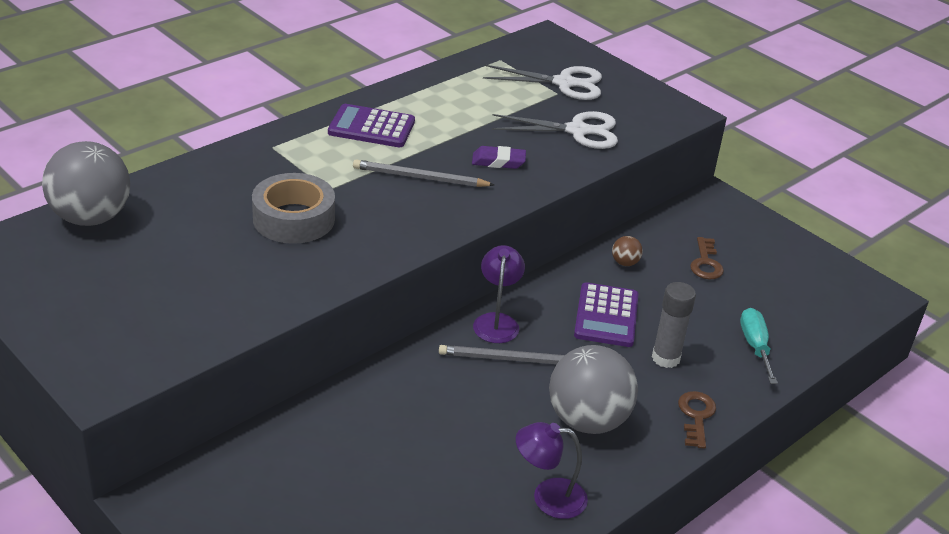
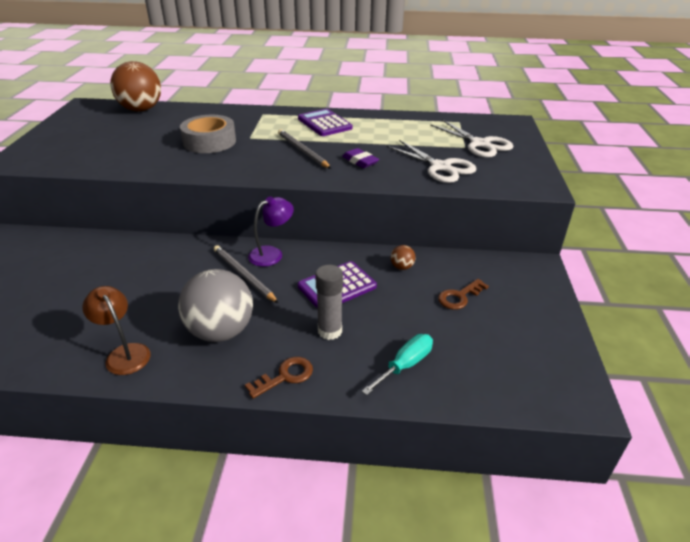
camera: 50 degrees right, 0 degrees up
(91, 217) = (141, 109): grey ball -> brown ball
(548, 497) = (124, 353): purple lamp -> brown lamp

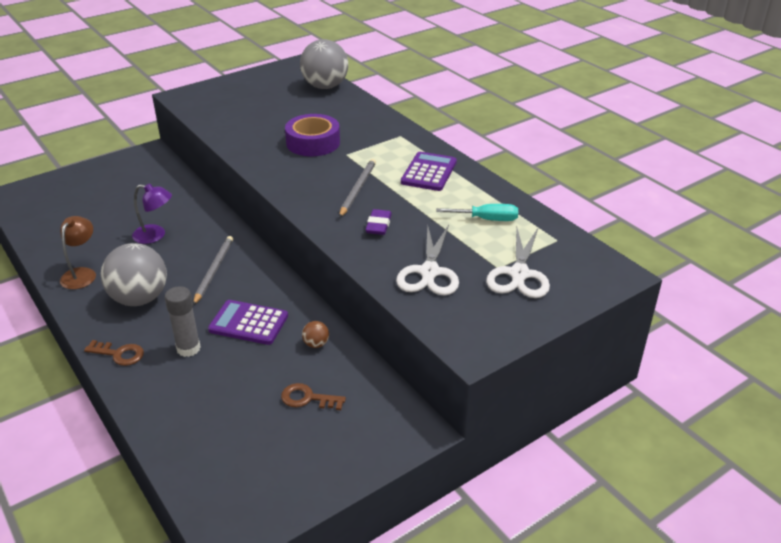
camera: 50 degrees right, 0 degrees up
(141, 109) = (325, 86): brown ball -> grey ball
(209, 141) = (313, 143): grey tape -> purple tape
(272, 254) = (256, 268): purple lamp -> purple lamp (155, 235)
(405, 365) = (184, 408): turquoise screwdriver -> turquoise screwdriver (487, 219)

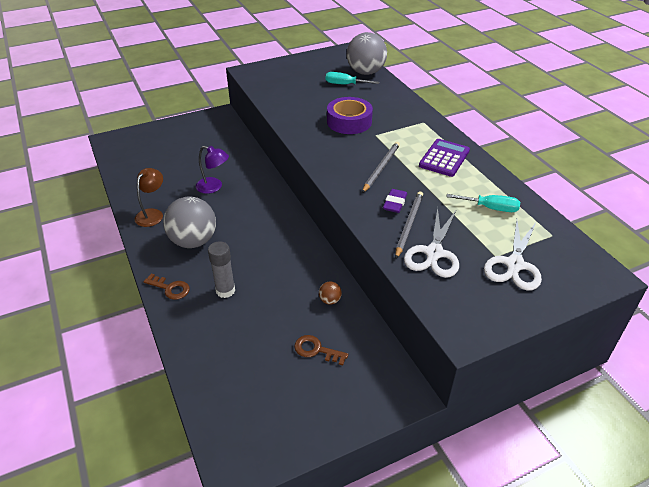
camera: 10 degrees right, 5 degrees up
(214, 271) = (255, 223): grey pencil -> grey pencil (409, 225)
(248, 323) = (277, 274): purple calculator -> none
(302, 102) = (345, 84): none -> turquoise screwdriver

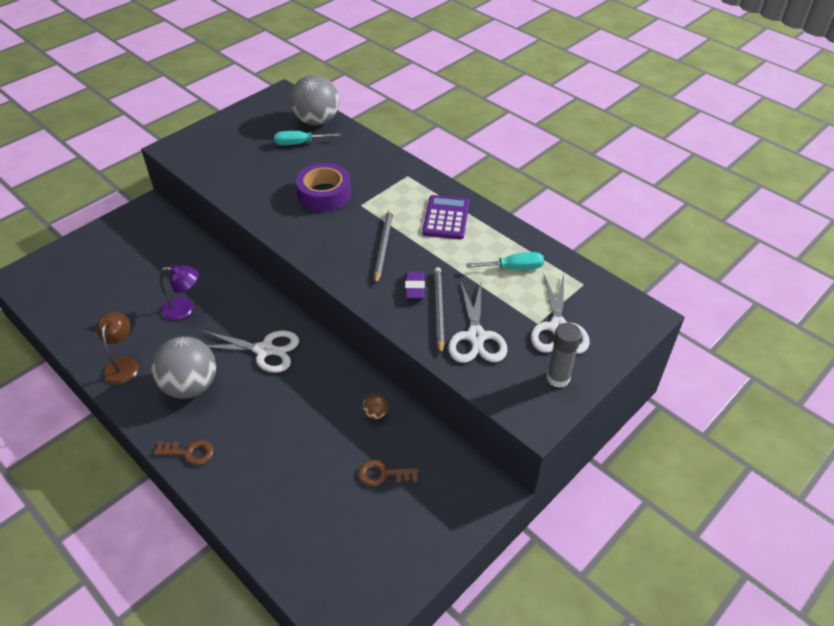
camera: 20 degrees left, 5 degrees up
(225, 291) = (255, 436): grey glue stick -> grey glue stick (558, 378)
(261, 230) = (264, 350): none -> white scissors

